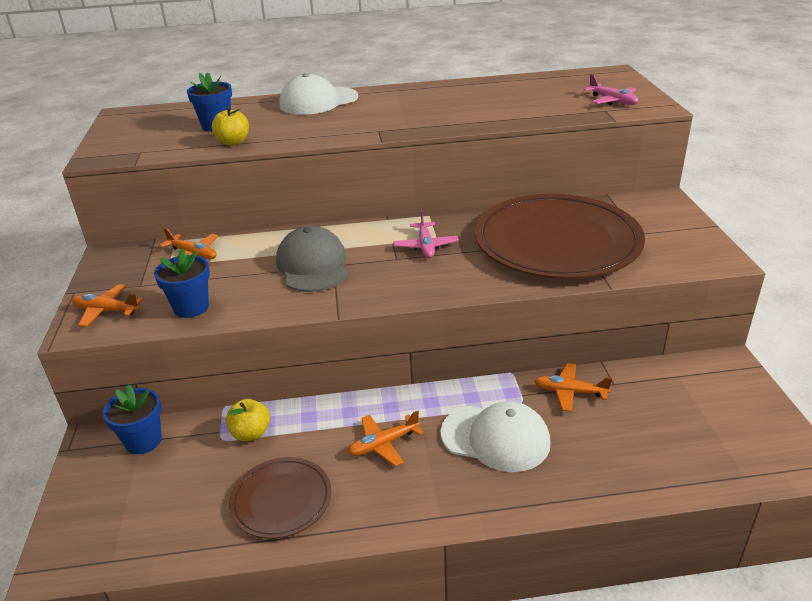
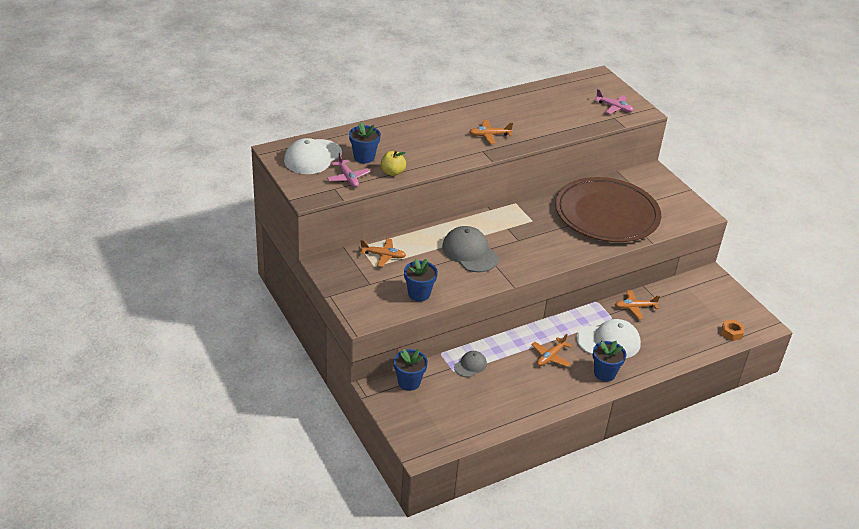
camera: 25 degrees left, 5 degrees up
(106, 311) = (366, 305): orange plane -> orange plane (489, 135)
(251, 433) = (470, 365): yellow apple -> grey cap
(281, 500) = (516, 396): brown plate -> none
(318, 101) = (415, 124): white cap -> white cap (313, 157)
(426, 246) = (530, 228): pink plane -> pink plane (348, 178)
(457, 491) = (604, 373): none -> blue flower pot
(733, 465) = (731, 333): none -> orange nut

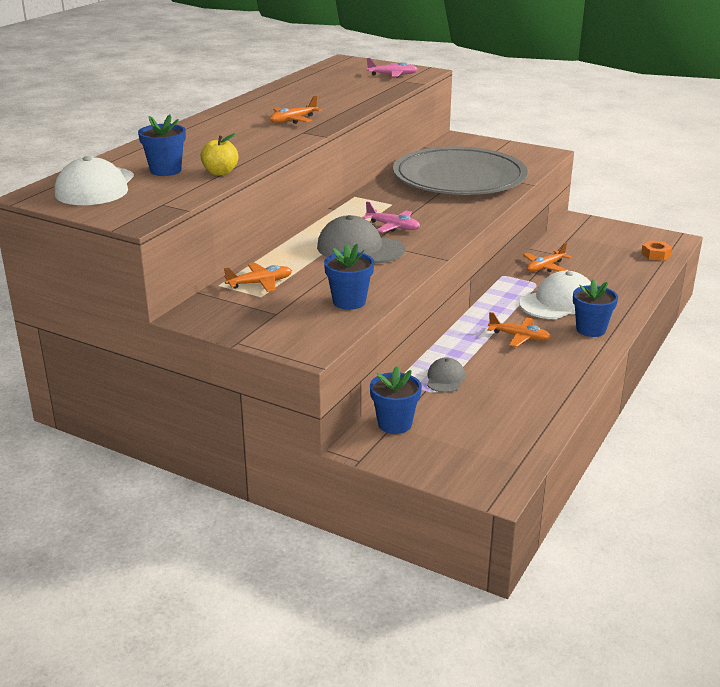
camera: 30 degrees left, 10 degrees down
(348, 178) = (168, 191): pink plane -> pink plane (393, 227)
(550, 357) = (519, 337): orange plane -> orange plane turned 75 degrees counterclockwise
(606, 214) = (459, 177): brown plate -> grey plate

